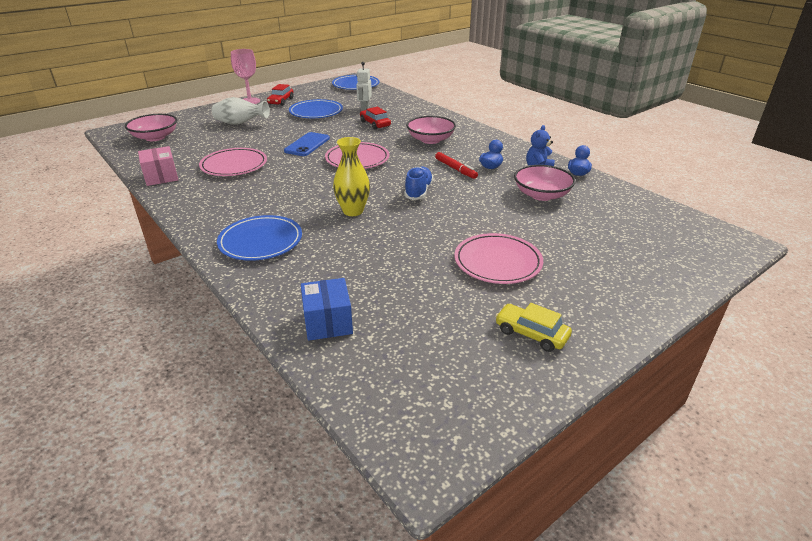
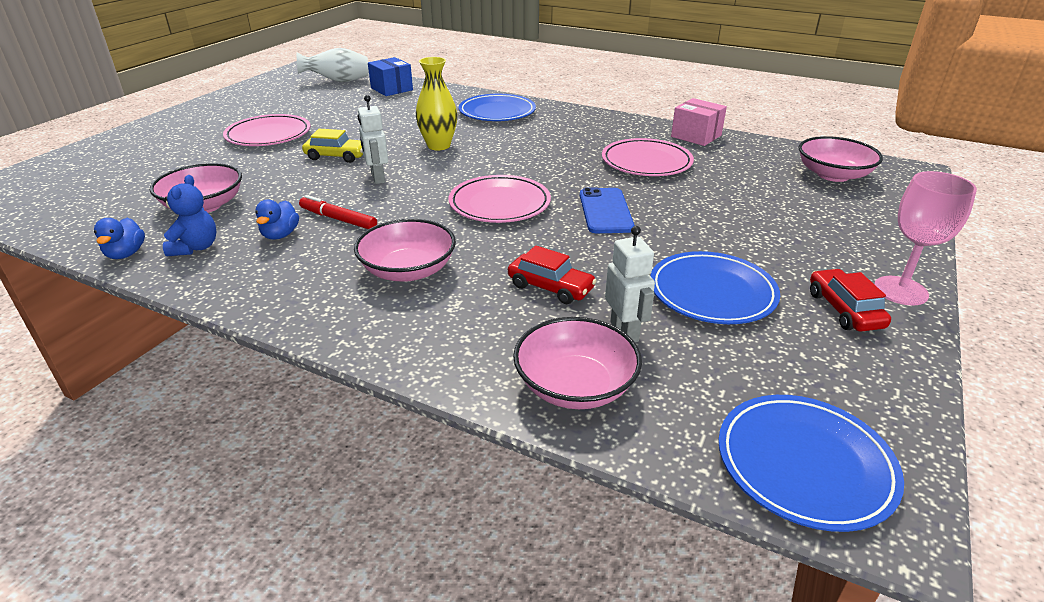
camera: 155 degrees right, 0 degrees up
(240, 124) = (781, 226): white vase -> white vase (338, 81)
(397, 103) = (575, 386): none -> pink bowl
(418, 191) = (377, 178): blue shoe -> white robot
(531, 334) = (243, 106): yellow car -> yellow car (336, 156)

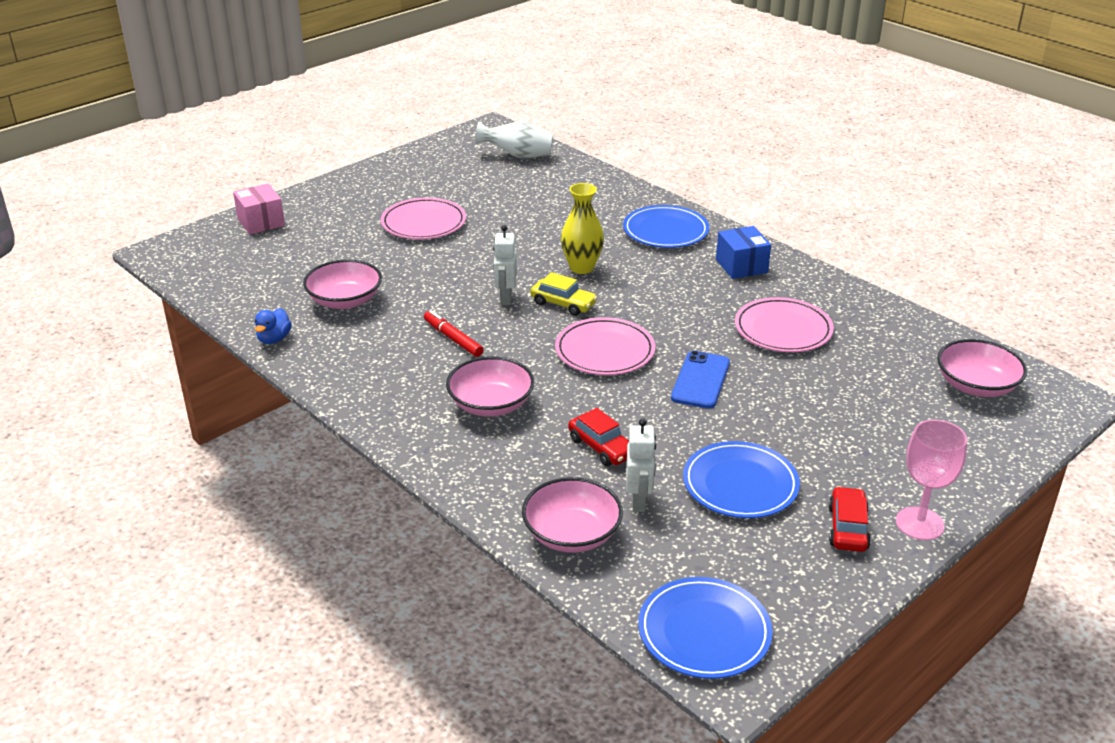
camera: 20 degrees right, 0 degrees up
(196, 247) = (328, 344): blue teddy bear -> none
(280, 235) = (399, 345): blue duck -> none
(336, 156) = (478, 263): yellow car -> yellow car (563, 304)
(391, 89) = (569, 177): blue box -> blue box (741, 266)
(696, 136) = (864, 305): pink box -> pink box (261, 222)

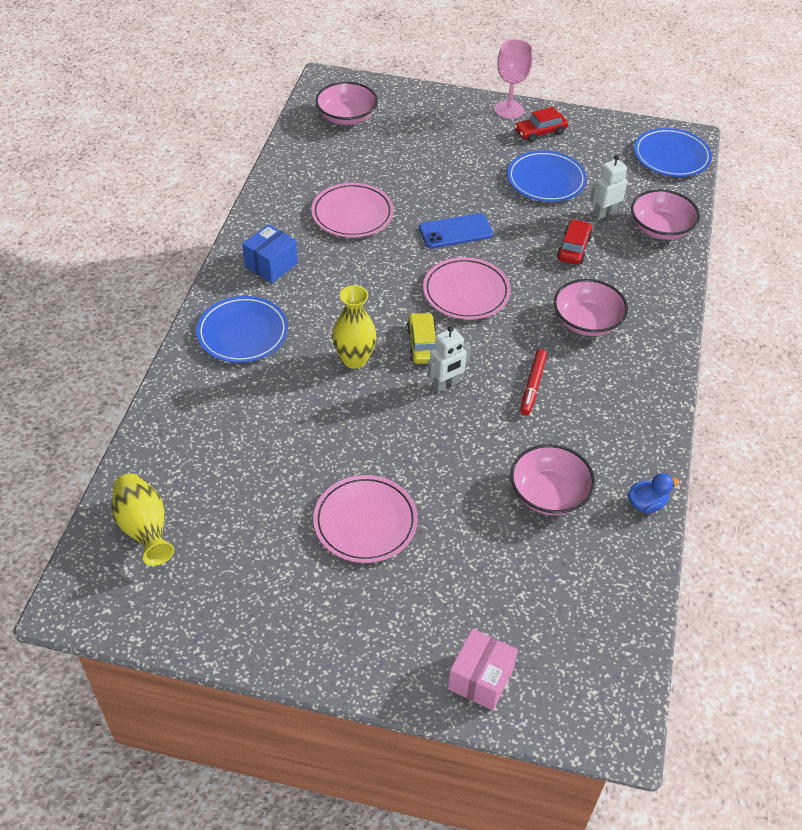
camera: 125 degrees left, 15 degrees up
(517, 156) = (144, 529): white vase -> yellow vase

